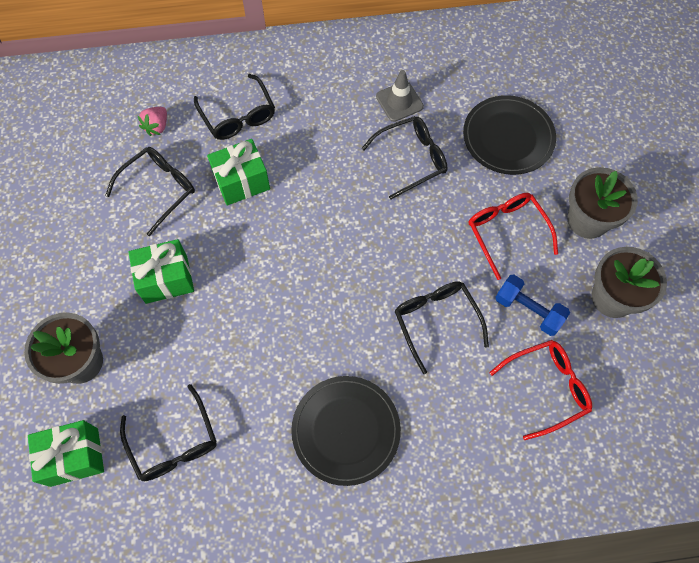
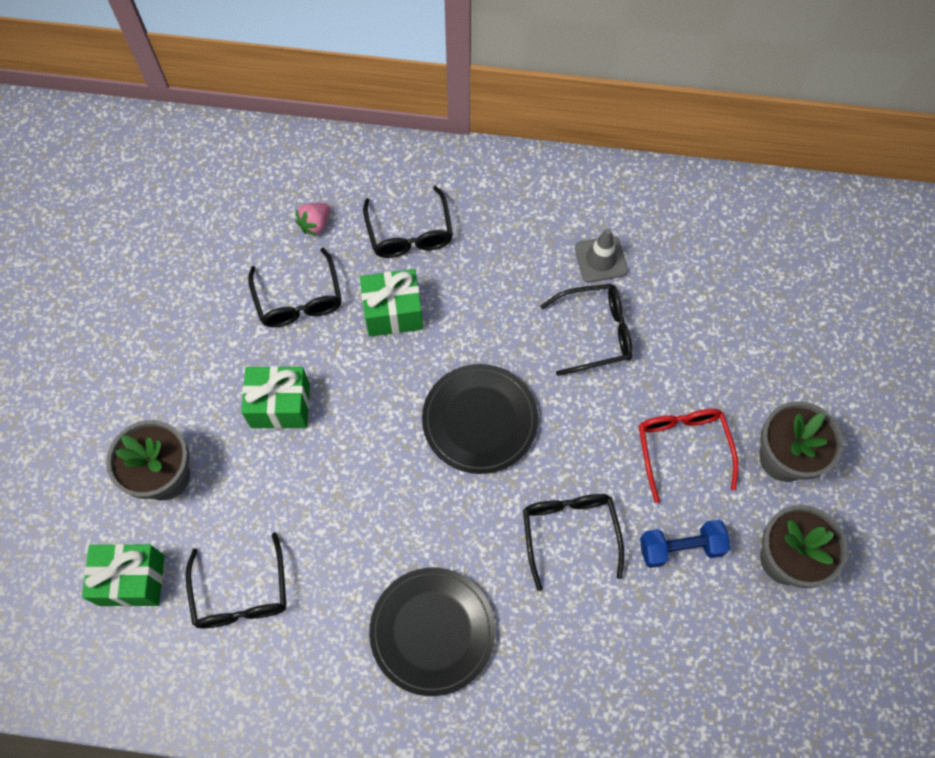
camera: 15 degrees right, 0 degrees up
(159, 189) = (298, 299): black glasses -> black glasses turned 105 degrees clockwise
(508, 137) = (717, 333): black plate -> black plate (480, 420)
(528, 310) = (680, 548): blue dumbbell -> blue dumbbell turned 60 degrees counterclockwise
(546, 388) = (675, 645): red glasses -> none

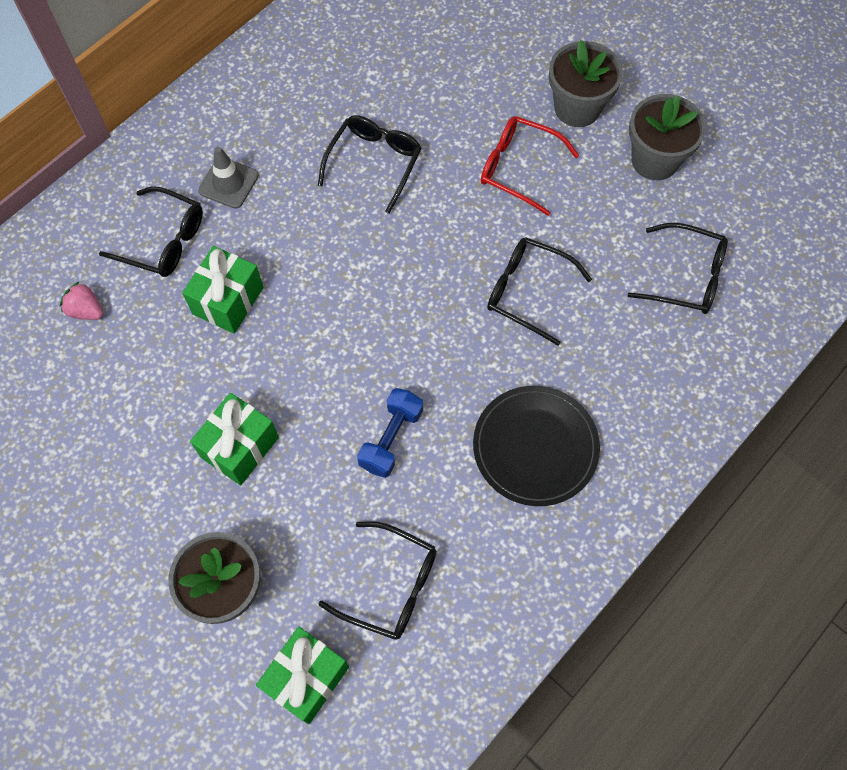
camera: 55 degrees left, 0 degrees up
(298, 299) = (148, 369): black glasses -> black glasses (686, 277)
(315, 224) = (86, 310): pink strawberry -> pink strawberry turned 135 degrees clockwise
(480, 420) = (381, 296): black plate -> none
(601, 259) = (313, 117): grey traffic cone -> grey traffic cone (228, 183)
(680, 548) = (596, 223): blue dumbbell -> blue dumbbell (391, 439)

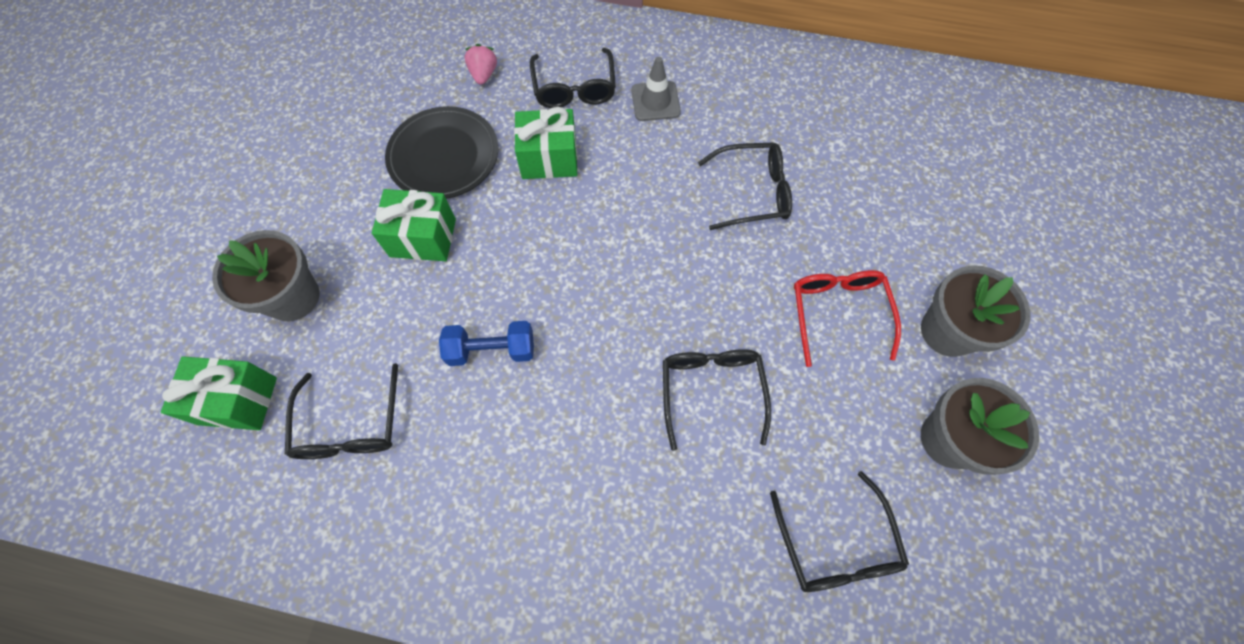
camera: 60 degrees right, 0 degrees up
(535, 447) = (551, 485): black plate -> black plate (444, 156)

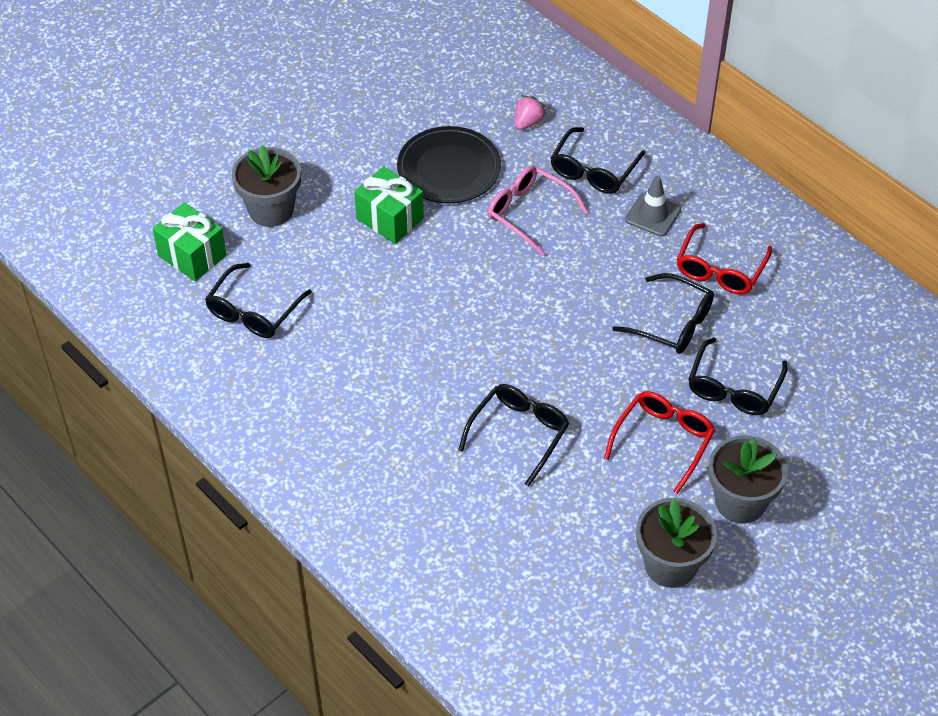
camera: 35 degrees right, 15 degrees down
(491, 350) = (382, 319): blue dumbbell -> none
(549, 159) = (529, 213): green gift -> pink glasses
(749, 120) = (720, 269): none -> red glasses
(835, 545) = (524, 571): black glasses -> black glasses (733, 388)

